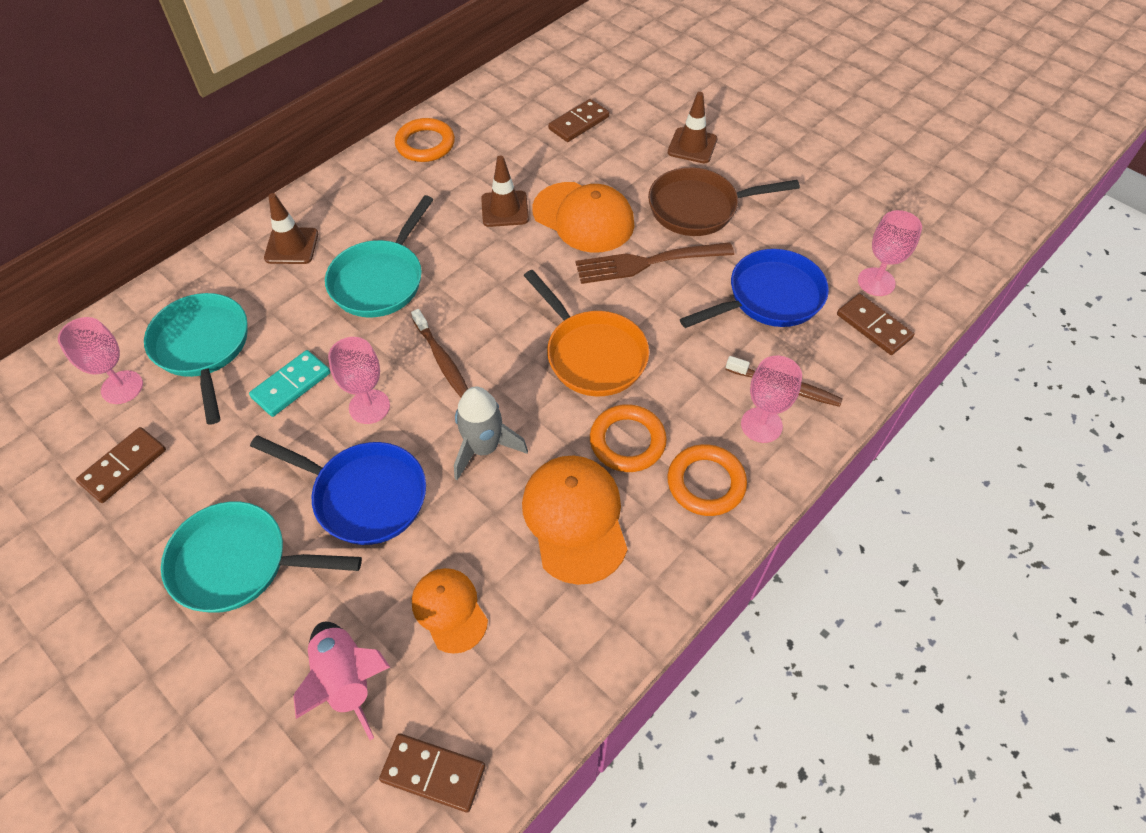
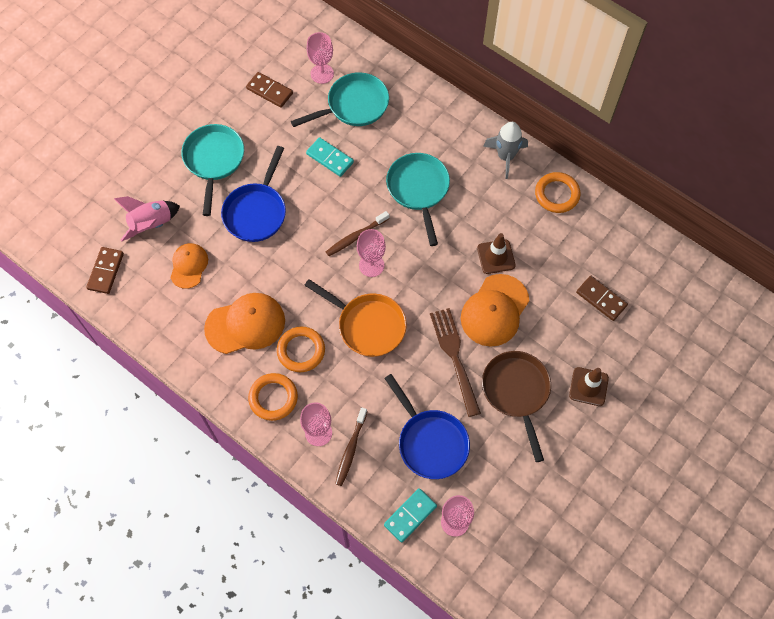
camera: 85 degrees right, 10 degrees up
(291, 246) = (442, 132): brown traffic cone -> none
(369, 406) = (317, 203): pink goblet -> pink goblet (371, 265)
(380, 280) = (418, 190): turquoise pan -> turquoise pan turned 60 degrees clockwise
(449, 610) = (189, 266): orange cap -> orange cap turned 45 degrees counterclockwise
(484, 448) = (291, 269): grey rocket -> grey rocket (505, 156)
(592, 354) = (367, 325): orange pan -> orange pan turned 105 degrees counterclockwise
(873, 326) = (410, 516): brown domino -> turquoise domino

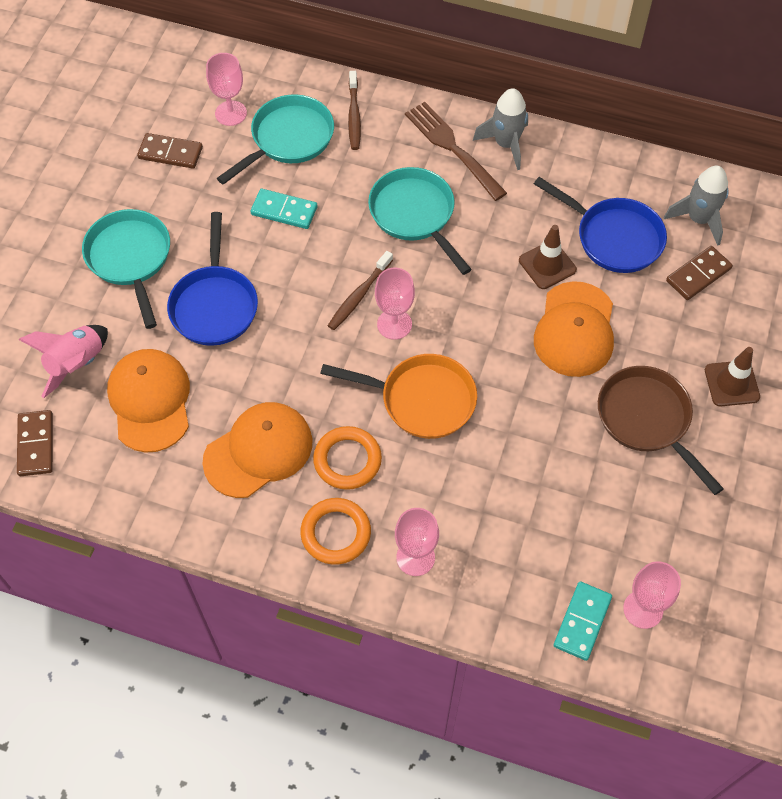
camera: 20 degrees left, 5 degrees down
(189, 266) = (150, 401): orange cap -> orange cap, size x1.62
(351, 449) = (467, 564): brown toothbrush -> brown toothbrush (354, 116)
(430, 442) = (566, 519): blue pan -> blue pan (614, 237)
(455, 358) = (551, 403): brown fork -> brown fork (453, 148)
(557, 194) = (588, 169): orange ring -> none
(601, 299) = (698, 275): brown domino -> brown domino turned 60 degrees counterclockwise
(620, 257) = (698, 219): none -> grey rocket

